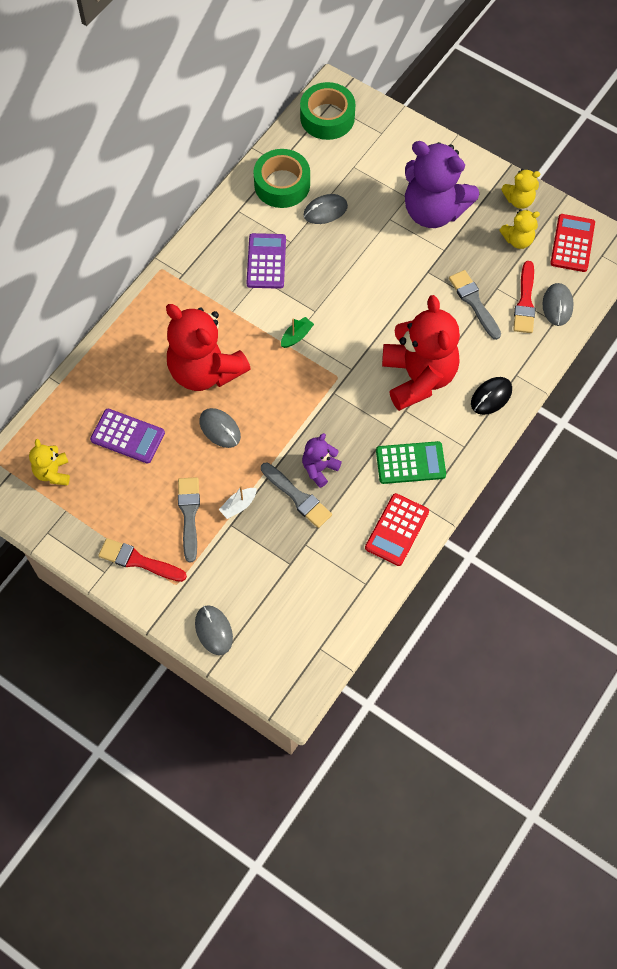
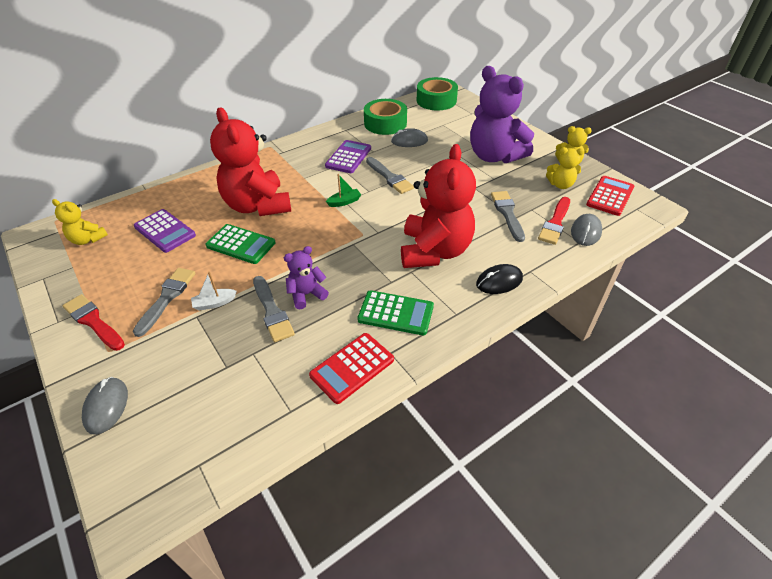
camera: 20 degrees right, 20 degrees down
(53, 472) = (88, 239): yellow teddy bear -> yellow teddy bear turned 75 degrees counterclockwise
(220, 429) = (241, 244): grey mouse -> green calculator
(329, 282) = (389, 177): none -> grey brush

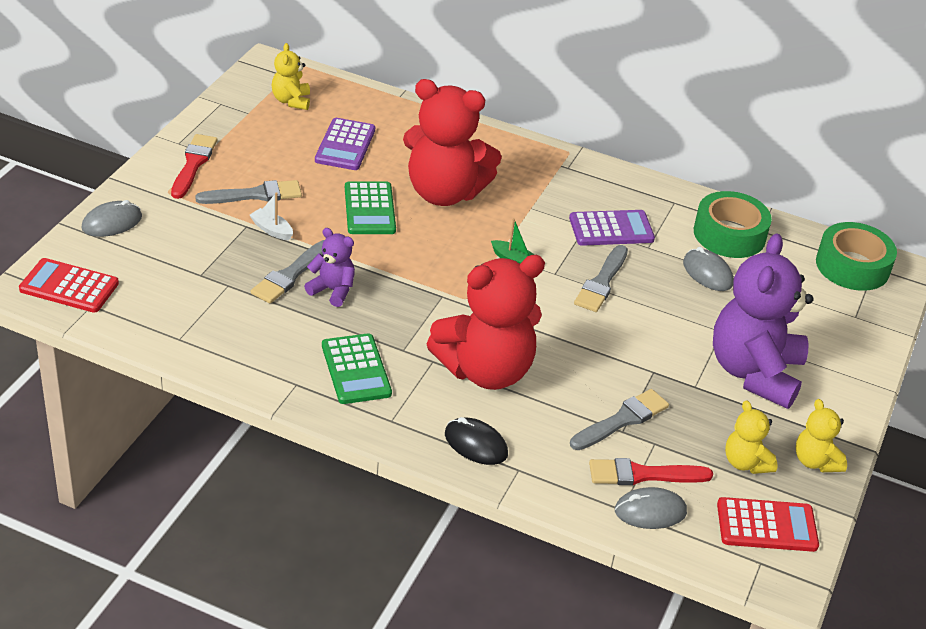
camera: 55 degrees right, 5 degrees down
(258, 206) = (444, 193): red teddy bear -> red teddy bear turned 105 degrees counterclockwise
(352, 367) = (257, 362): red calculator -> red calculator (69, 286)

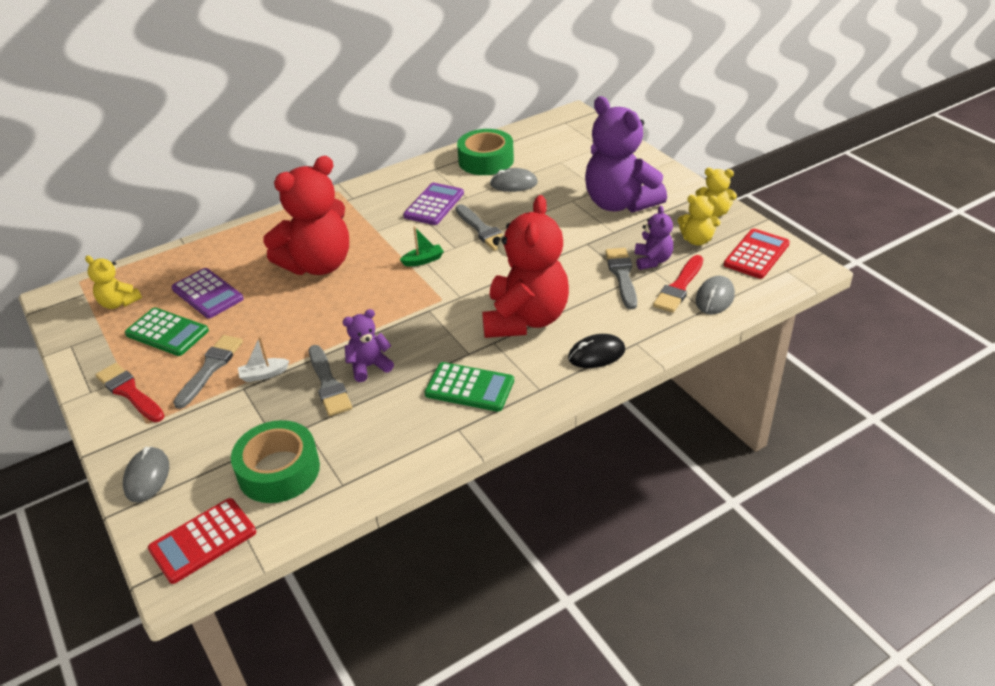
camera: 50 degrees left, 0 degrees up
(369, 209) = (296, 310): green calculator -> green calculator (167, 332)
(671, 436) = (652, 260): none -> purple teddy bear
(852, 266) = (557, 129): green tape -> green tape (279, 470)

